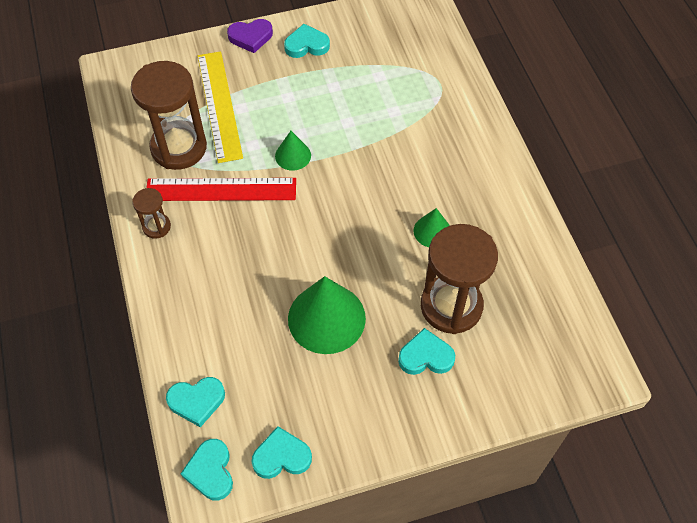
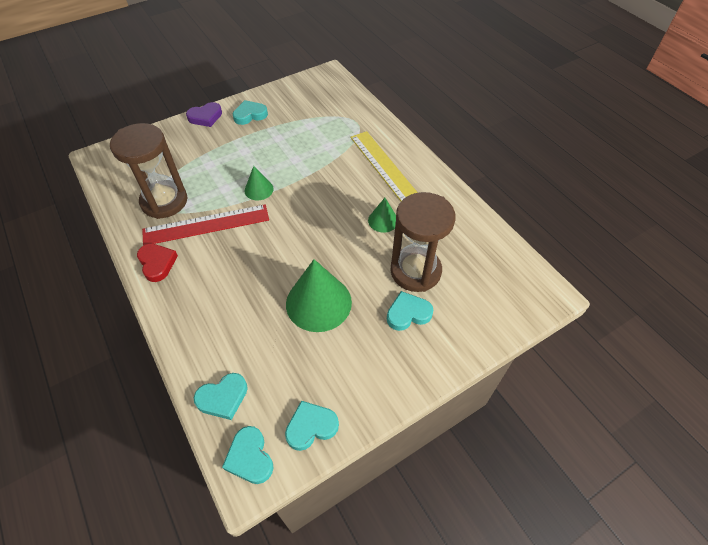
camera: 15 degrees left, 5 degrees down
(156, 227) = (157, 263): brown hourglass -> red heart
(219, 105) = (191, 166): yellow ruler -> yellow ruler (385, 167)

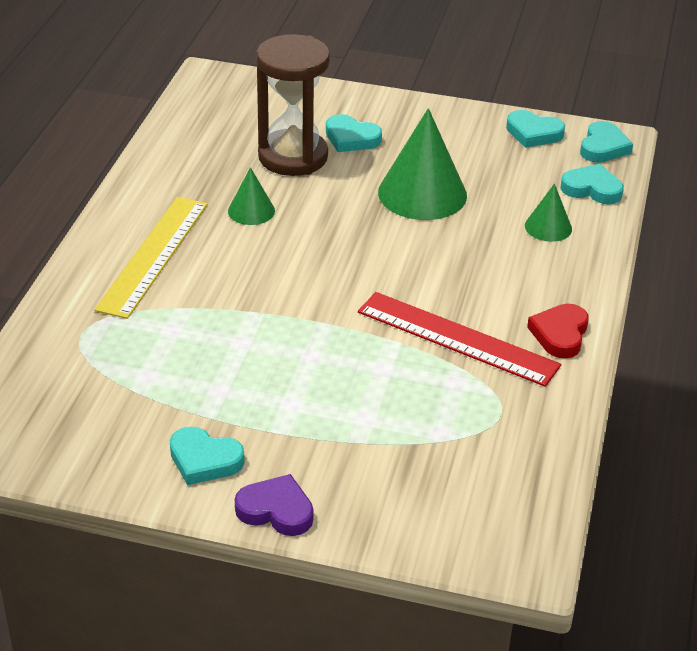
camera: 135 degrees left, 15 degrees down
(164, 201) = (483, 406): brown hourglass -> none
(259, 189) = (341, 336): green cone -> green cone (548, 227)

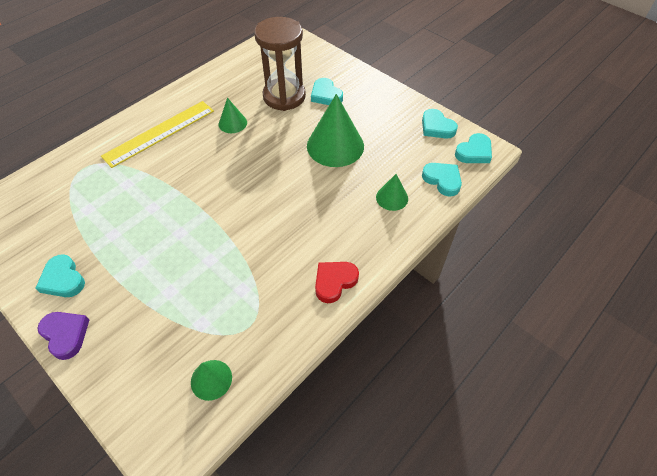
camera: 30 degrees right, 15 degrees up
(457, 338) = (269, 257): red ruler -> none
(508, 477) = (211, 379): none -> green cone

